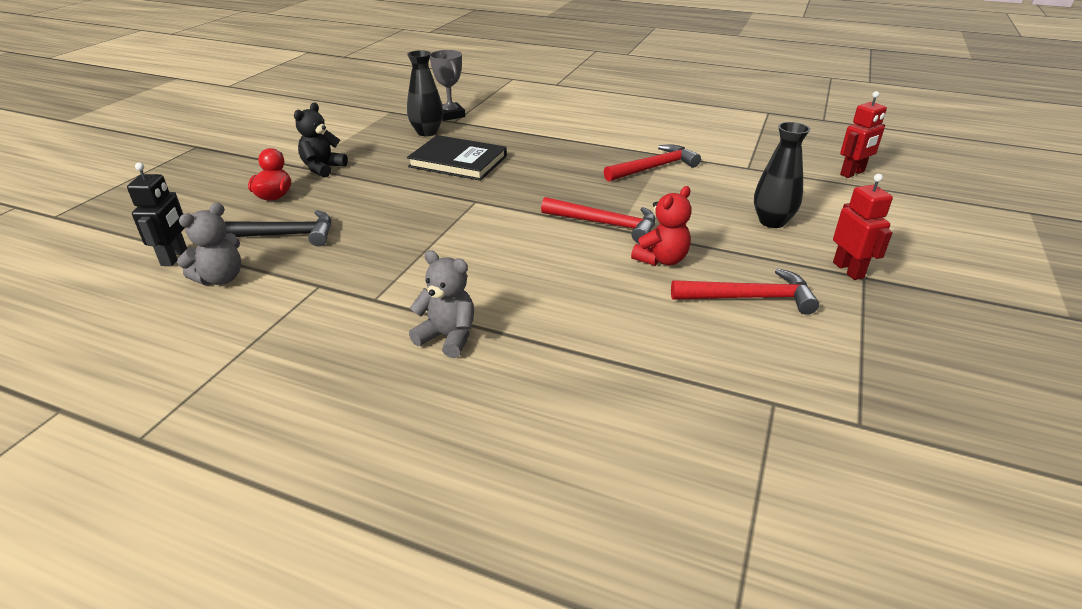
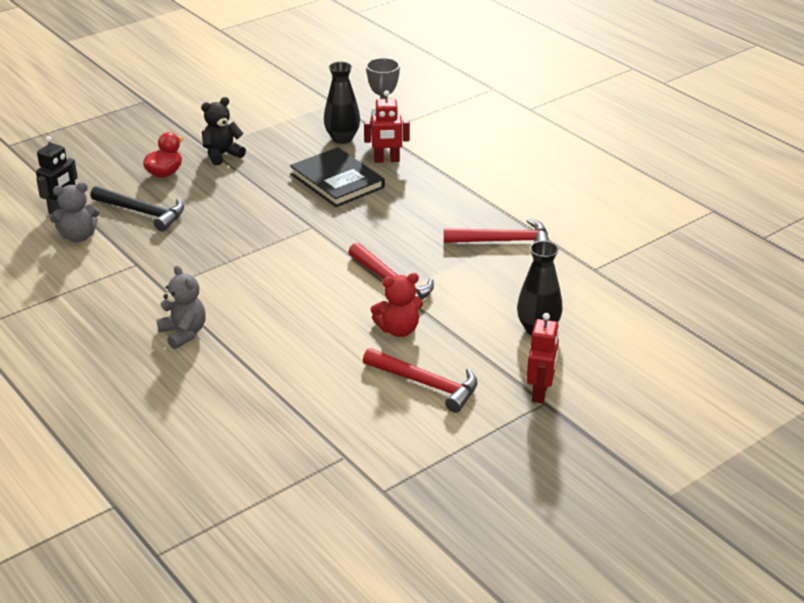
camera: 30 degrees right, 0 degrees up
(852, 173) = (692, 308): red robot -> red robot (386, 160)

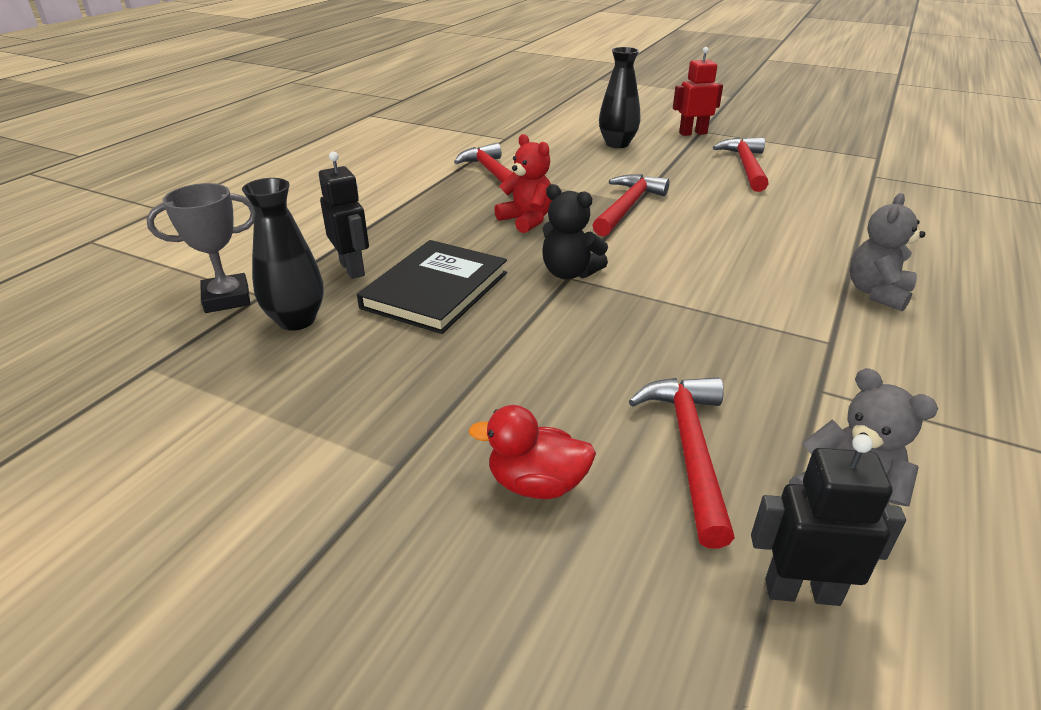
camera: 115 degrees left, 0 degrees up
(142, 212) = (689, 449): black hammer -> red hammer
(222, 155) = (417, 432): black teddy bear -> black teddy bear (569, 273)
(386, 160) = (353, 269): red robot -> black robot
(398, 330) = (694, 189): red teddy bear -> red teddy bear (526, 220)

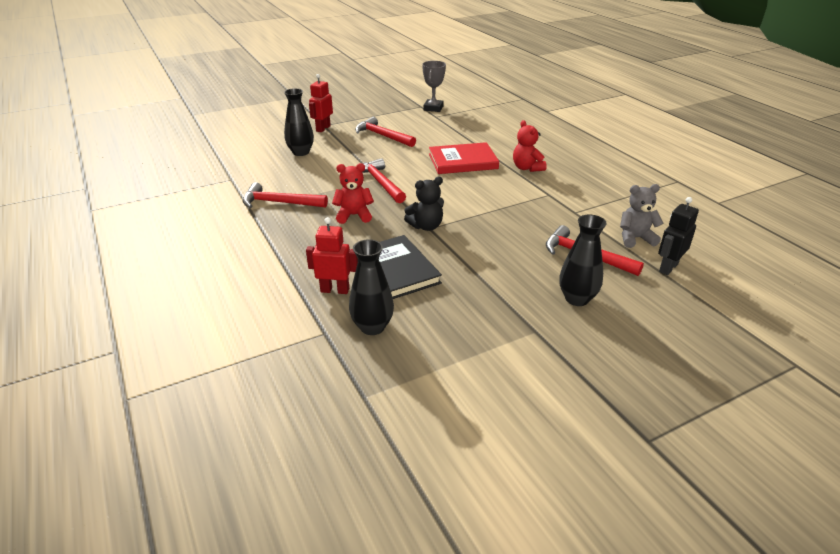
camera: 55 degrees left, 0 degrees up
(227, 299) = (313, 348): grey trophy -> grey trophy (433, 108)
(353, 269) = (335, 290): black robot -> red robot
(536, 484) = (577, 299): red duck -> black vase
(789, 237) = (463, 161): none -> red book
(877, 293) = (527, 168): grey teddy bear -> red teddy bear

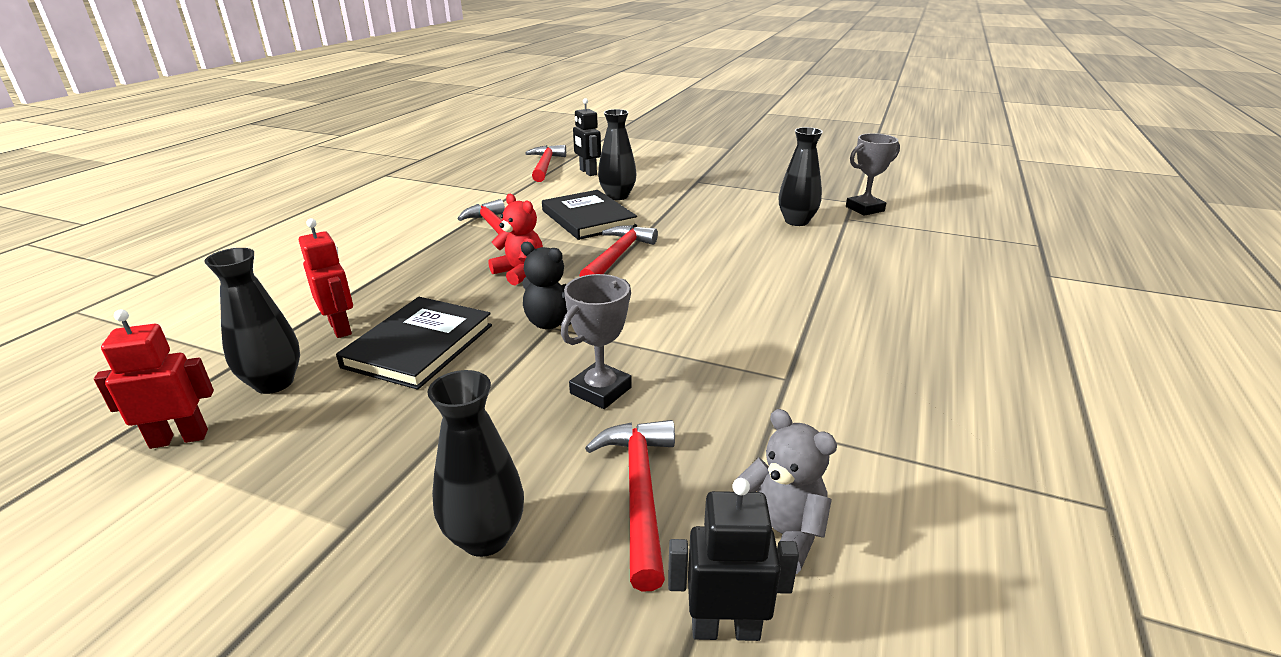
camera: 50 degrees right, 5 degrees down
(244, 145) = (587, 172): none -> black robot
(316, 172) = (588, 218): none -> black book
(323, 128) = (689, 184): red robot -> red robot (179, 438)
(382, 136) = (733, 213): red hammer -> red hammer (545, 165)
(419, 127) = (796, 221): none -> black vase
(463, 161) = (762, 279): red book -> none
(505, 237) = (600, 390): none -> grey trophy
(527, 168) = (835, 329): red teddy bear -> none

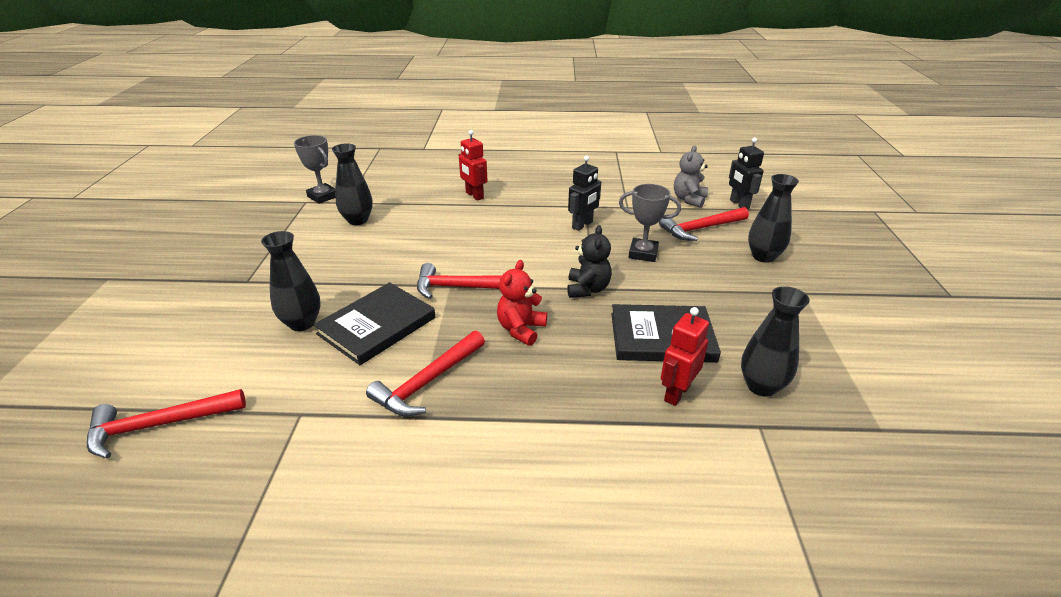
camera: 110 degrees left, 5 degrees up
(179, 438) = (841, 394): red robot -> red robot (474, 195)
(587, 172) = (202, 371): black robot -> black robot (582, 225)

